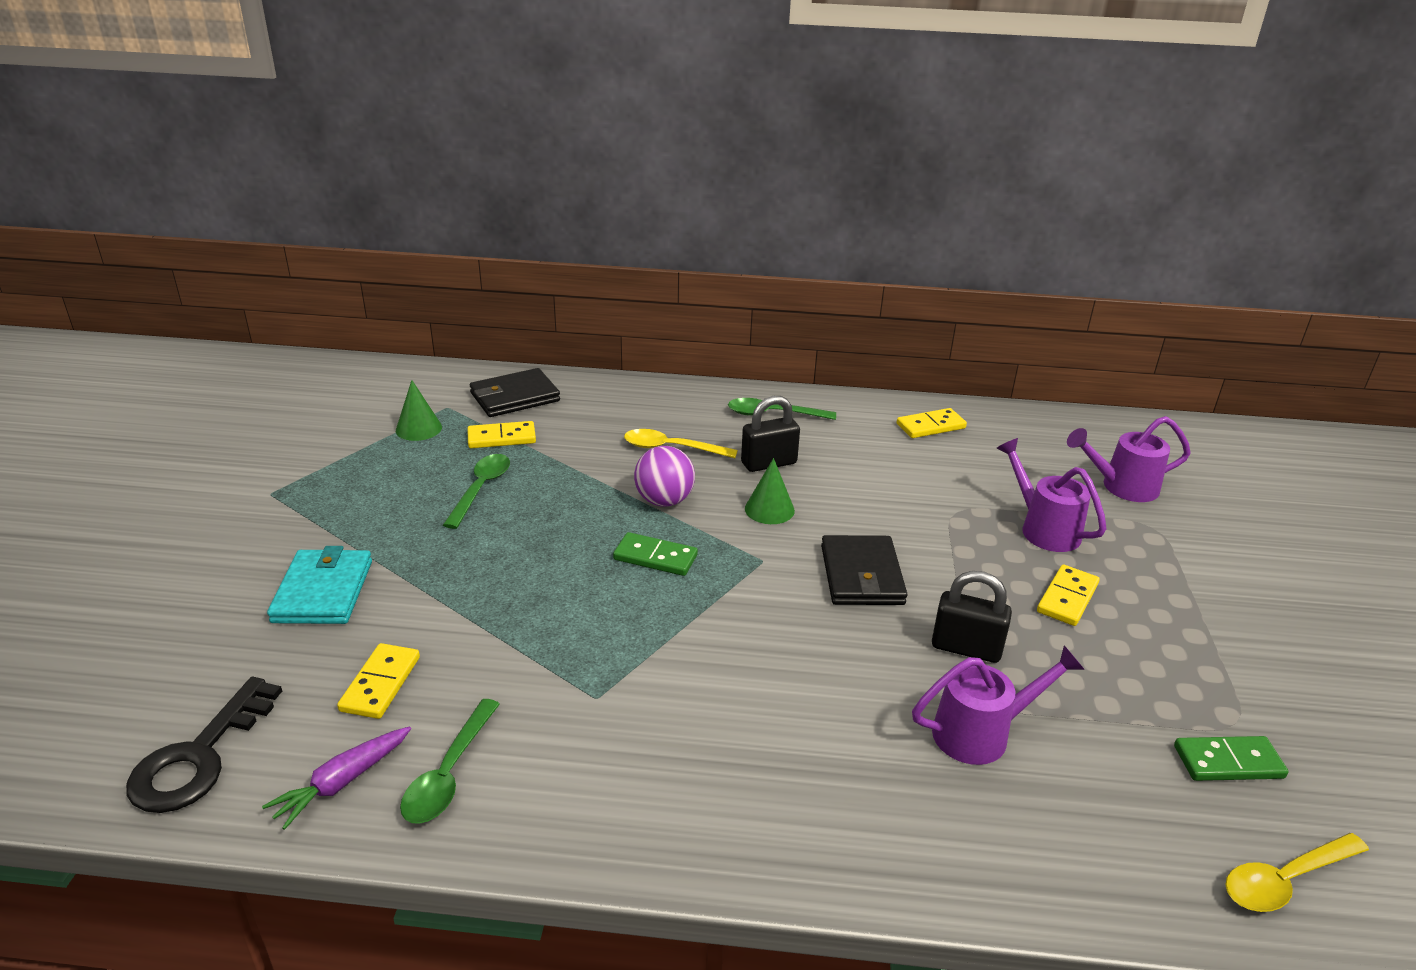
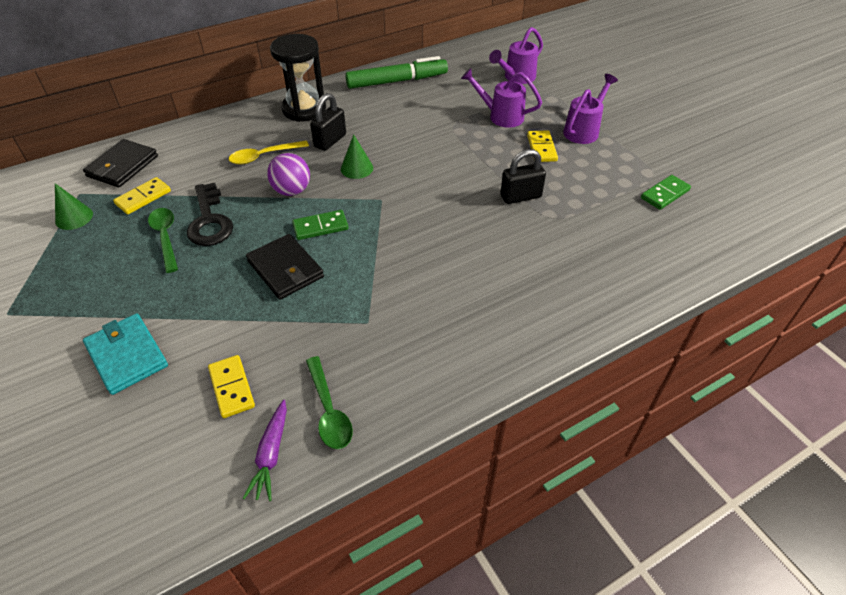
camera: 35 degrees left, 15 degrees up
(199, 757) = (159, 499): black key -> black key (209, 221)
(773, 414) = (304, 109): green spoon -> black hourglass
(861, 575) = (439, 183): black wallet -> black wallet (285, 269)
(930, 426) = (397, 81): yellow domino -> green marker
(981, 733) = (563, 235): purple watering can -> purple watering can (583, 130)
(1285, 880) = (722, 234): yellow spoon -> none

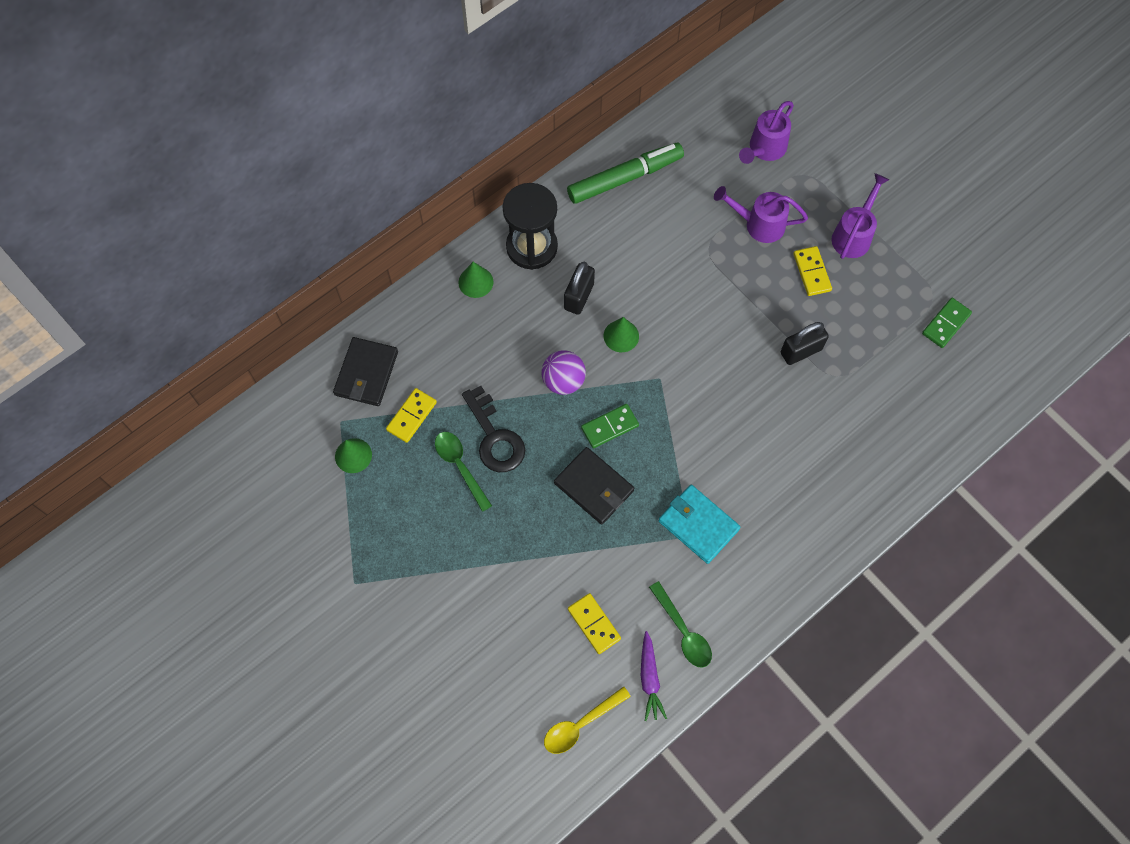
camera: 10 degrees left, 20 degrees up
(127, 355) = (489, 608): turquoise wallet -> turquoise wallet (698, 525)
(247, 123) = (475, 282): none -> green cone
(264, 156) = (514, 333): yellow spoon -> yellow spoon (581, 724)

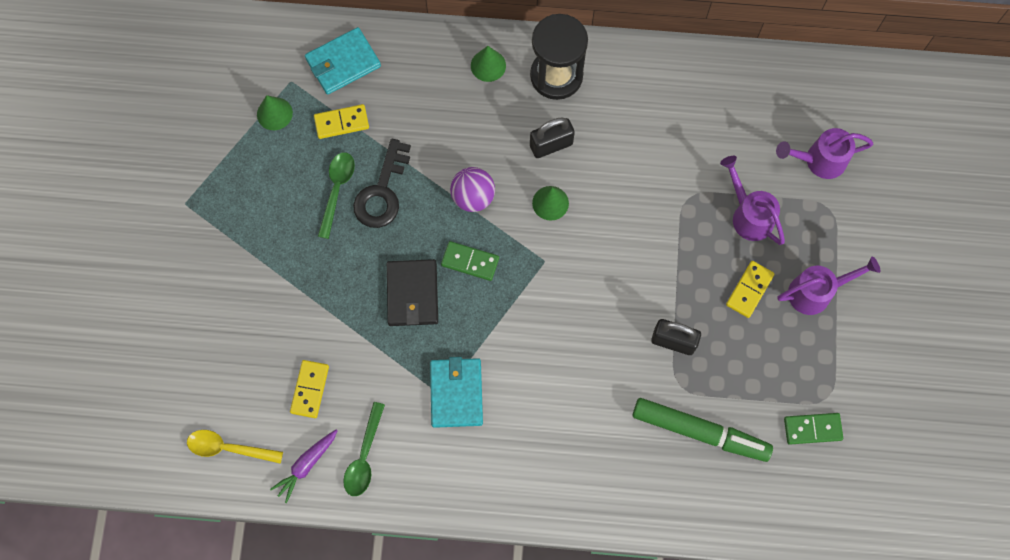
camera: 45 degrees right, 5 degrees up
(366, 373) = (343, 63): black wallet -> turquoise wallet
(625, 178) = (683, 85): green marker -> green marker (700, 432)

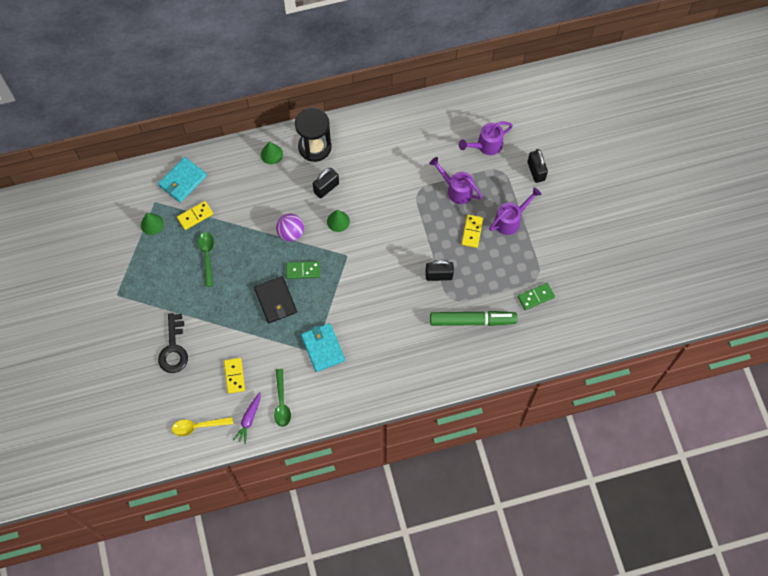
camera: 20 degrees left, 5 degrees down
(382, 192) = (235, 248): black key -> black key (173, 348)
(884, 227) = (536, 171): none -> black padlock

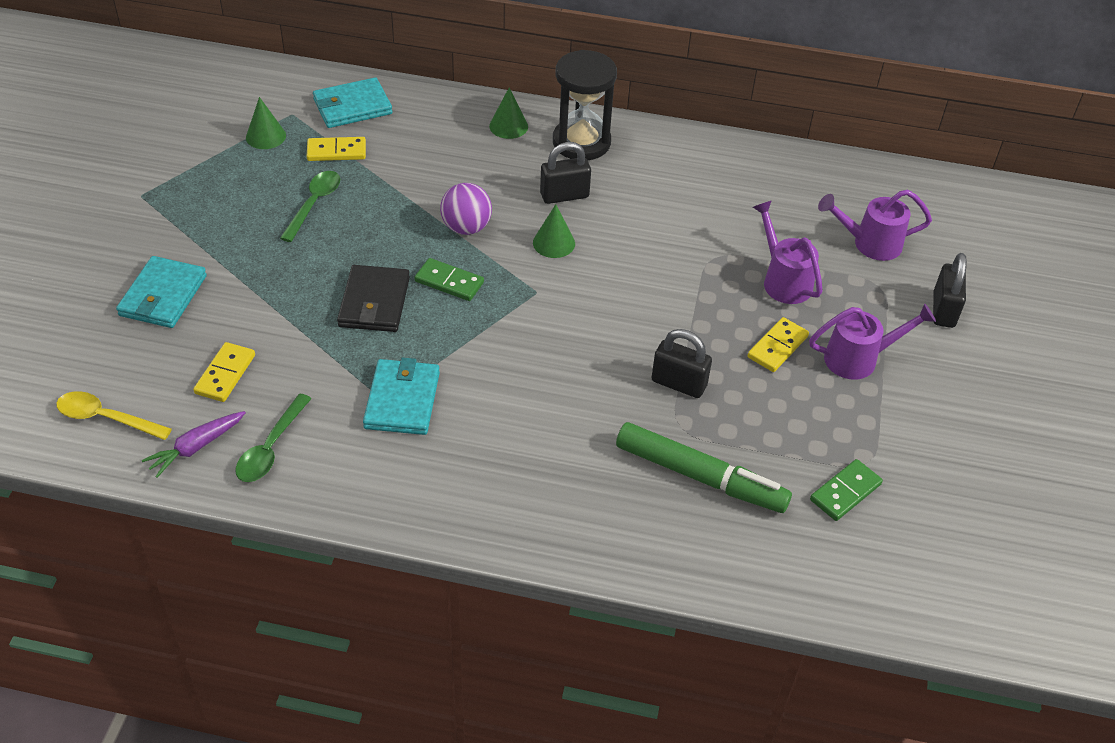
camera: 25 degrees right, 20 degrees down
(173, 348) = (163, 296): black key -> turquoise wallet
(536, 297) = (845, 492): green domino -> green domino turned 45 degrees counterclockwise

